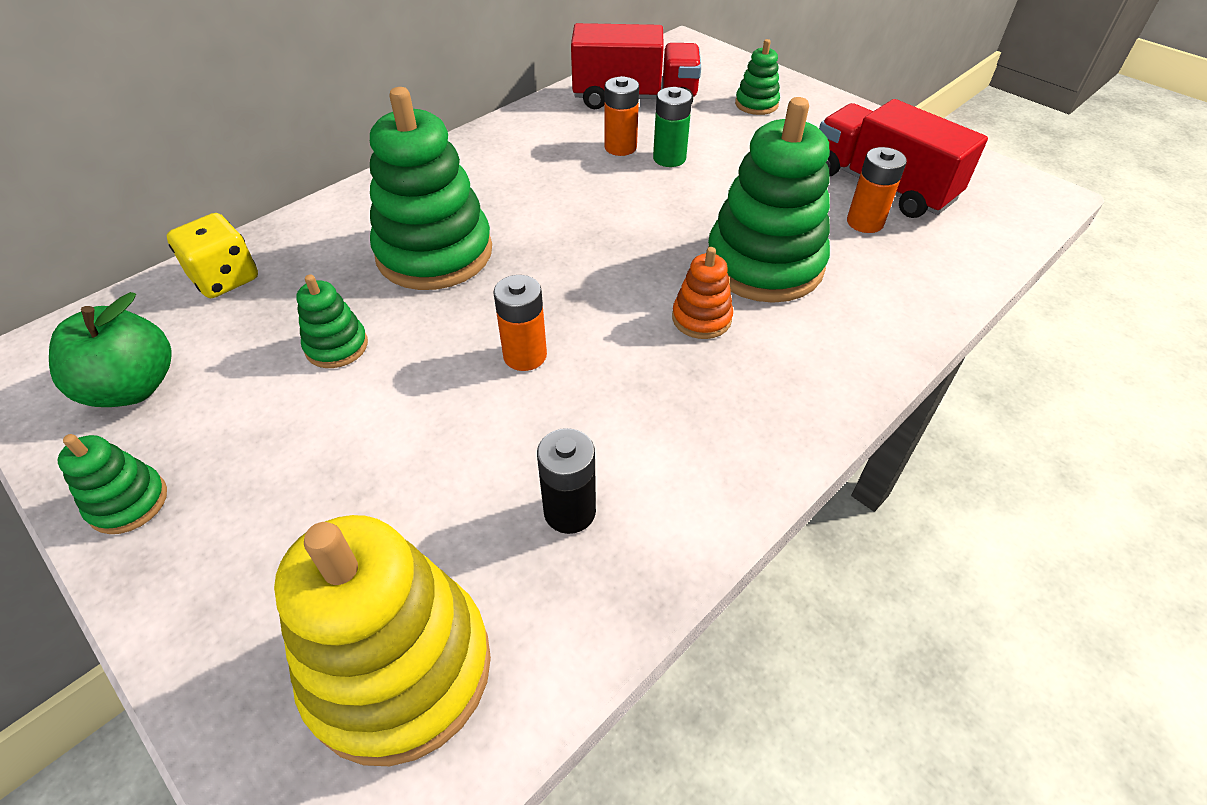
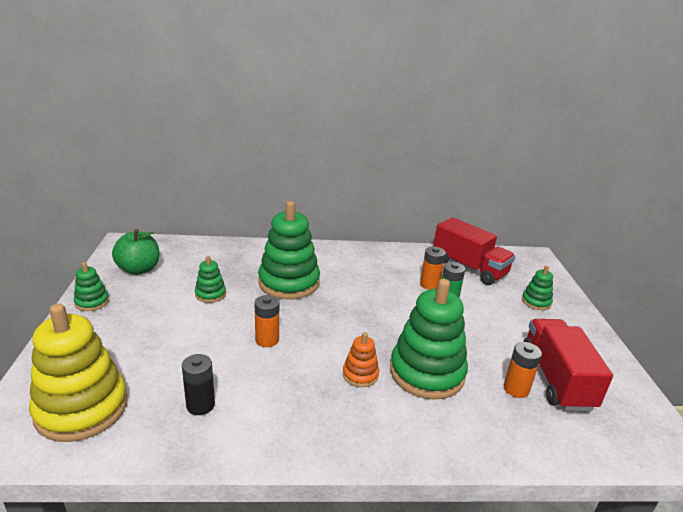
camera: 40 degrees right, 20 degrees down
(225, 278) = (209, 251): yellow dice -> none

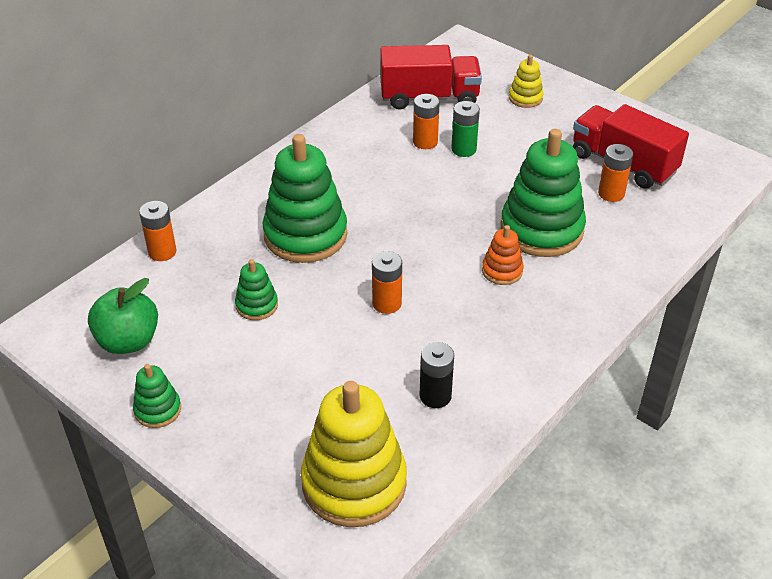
camera: 45 degrees left, 15 degrees up
(218, 248) = (162, 252): none -> orange battery
(536, 302) = (525, 98): green stacking toy -> yellow stacking toy

